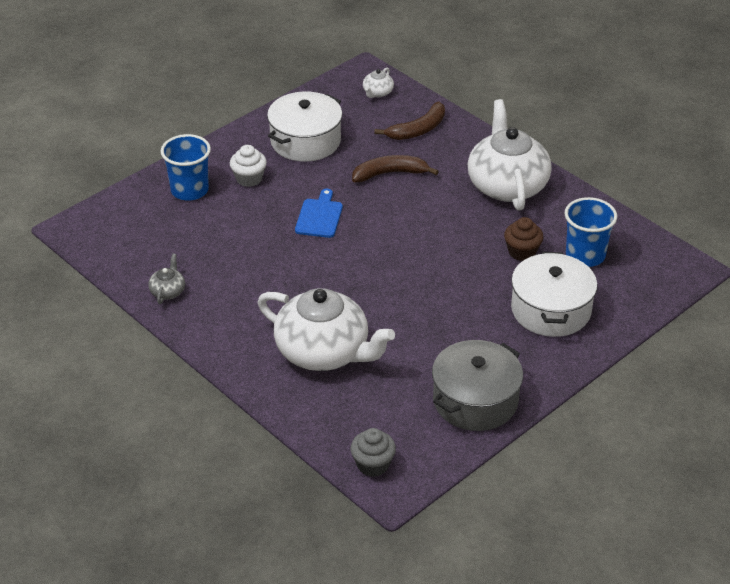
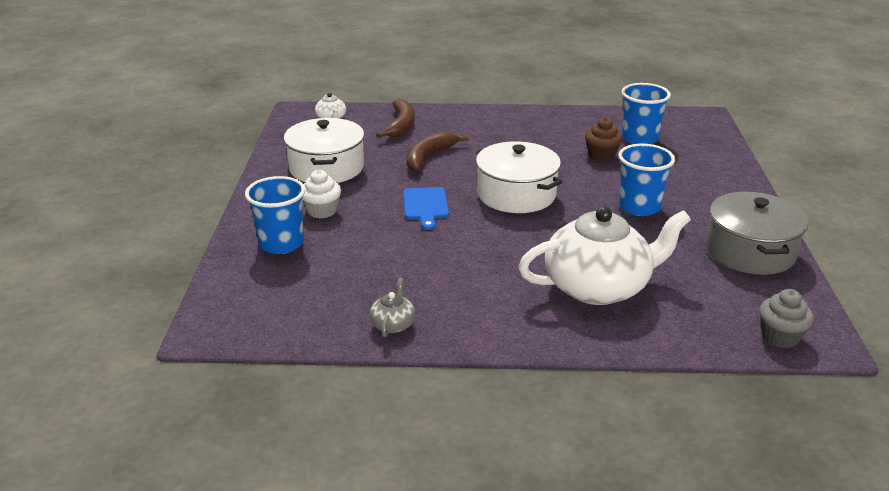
camera: 45 degrees left, 10 degrees down
(168, 291) = (393, 324): grey teapot -> grey teapot turned 45 degrees clockwise
(319, 216) = (425, 206): blue cutting board -> blue cutting board turned 150 degrees counterclockwise
(464, 314) = (639, 207): none -> blue cup
(507, 185) = (520, 127): white teapot -> none
(551, 310) = (681, 175): white pot -> white pot (516, 194)

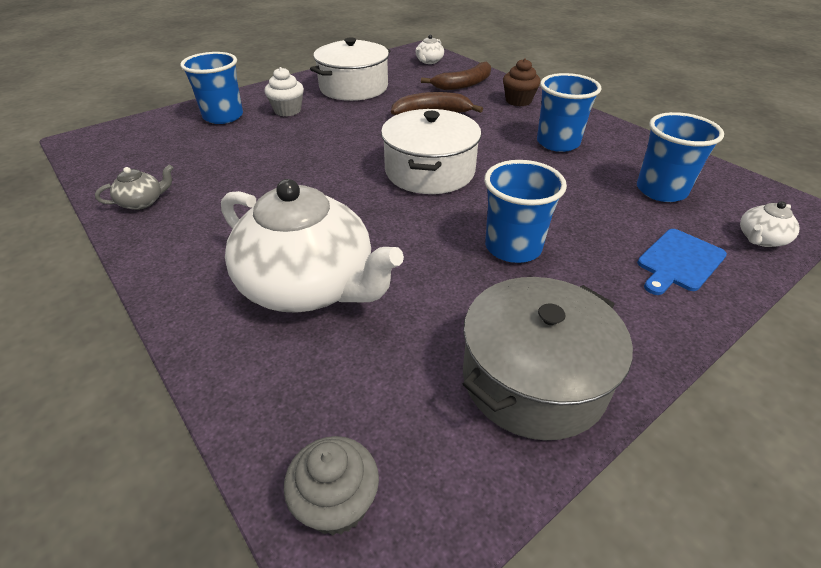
camera: 50 degrees right, 10 degrees up
(425, 206) = (349, 142): blue cutting board -> blue cutting board (679, 262)
(543, 138) = (558, 143): none -> blue cup
(601, 155) = (581, 183): brown cupcake -> brown cupcake (518, 101)
(714, 140) = (760, 239): none -> white teapot

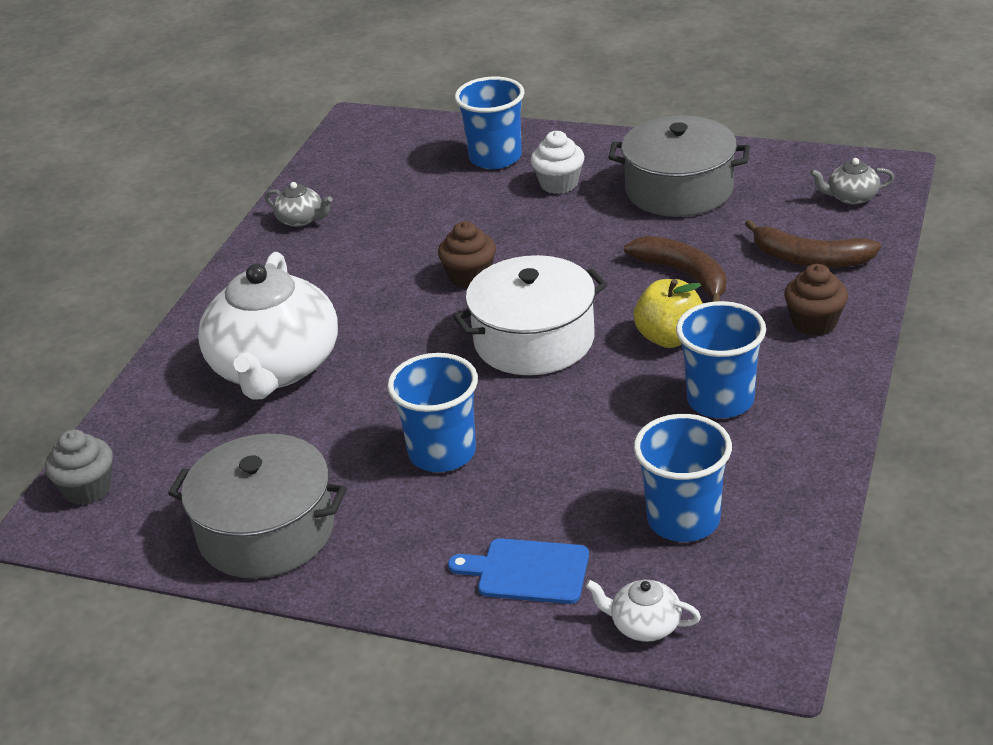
camera: 60 degrees right, 5 degrees down
(330, 167) = (469, 277): none -> brown cupcake
(353, 87) = (679, 189): white pot -> grey pot
(429, 61) = (851, 197): white teapot -> grey teapot
(483, 135) = (670, 338): none -> yellow apple

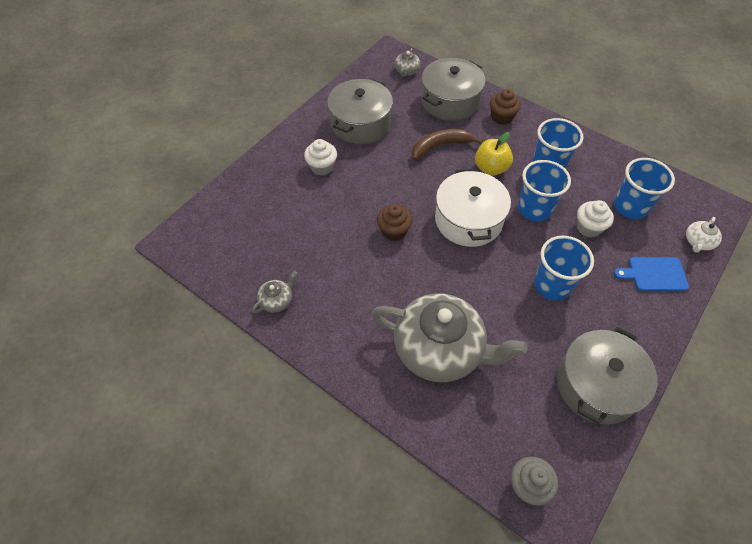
camera: 75 degrees left, 20 degrees up
(275, 368) = (440, 349): white teapot -> grey teapot
(495, 157) = (272, 186): blue cup -> blue cup (534, 209)
(527, 571) = (654, 274): blue cutting board -> blue cutting board turned 60 degrees clockwise
(596, 474) = (588, 227): none -> white cupcake
(809, 259) = (450, 101): brown banana -> grey pot

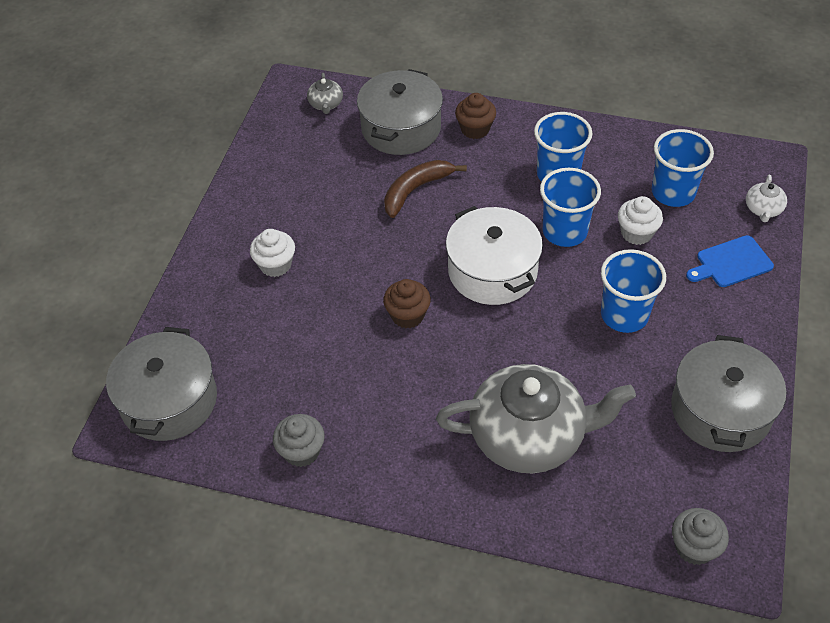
camera: 20 degrees left, 5 degrees down
(277, 300) = (301, 451): grey teapot -> grey cupcake
(360, 123) = (298, 192): grey pot -> grey pot (169, 400)
(491, 168) = (490, 198): yellow apple -> none

